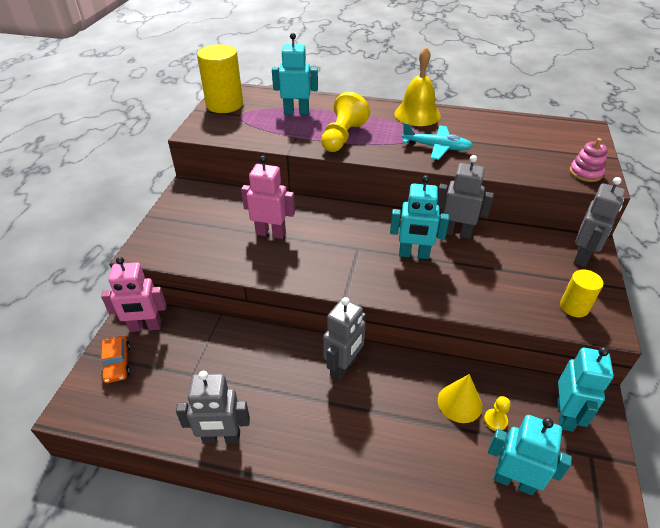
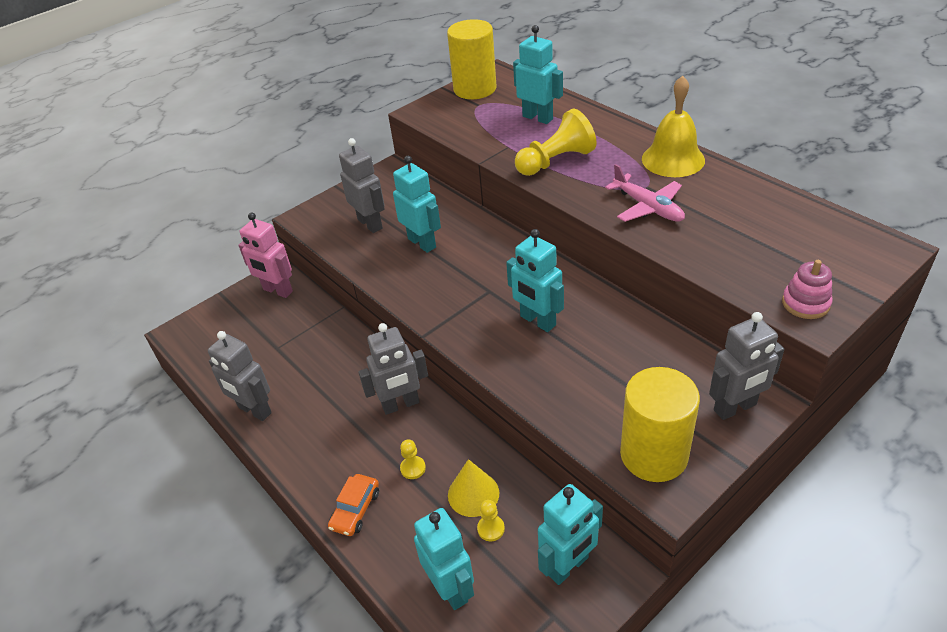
camera: 40 degrees right, 0 degrees up
(117, 363) = (234, 312): orange car -> orange car (355, 510)
(271, 233) = (422, 243): pink robot -> turquoise robot
(400, 409) = (413, 468): none -> yellow pawn
(436, 147) = (647, 207): turquoise plane -> pink plane
(456, 233) = (610, 317): grey robot -> grey robot (370, 224)
(574, 307) = (654, 455): yellow cylinder -> yellow cylinder, size x1.82

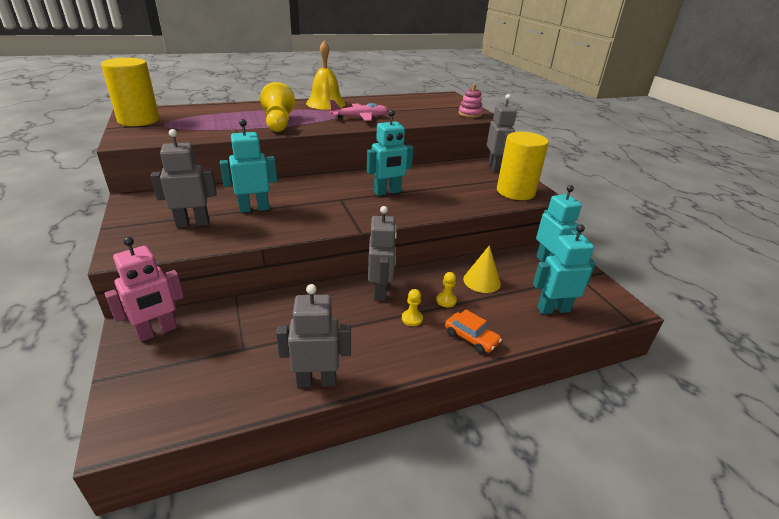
camera: 75 degrees left, 10 degrees down
(254, 410) = (316, 381): grey robot -> grey robot turned 150 degrees counterclockwise
(491, 529) = (512, 282): yellow pawn -> yellow pawn (412, 319)
(538, 118) = (219, 115): turquoise robot -> none

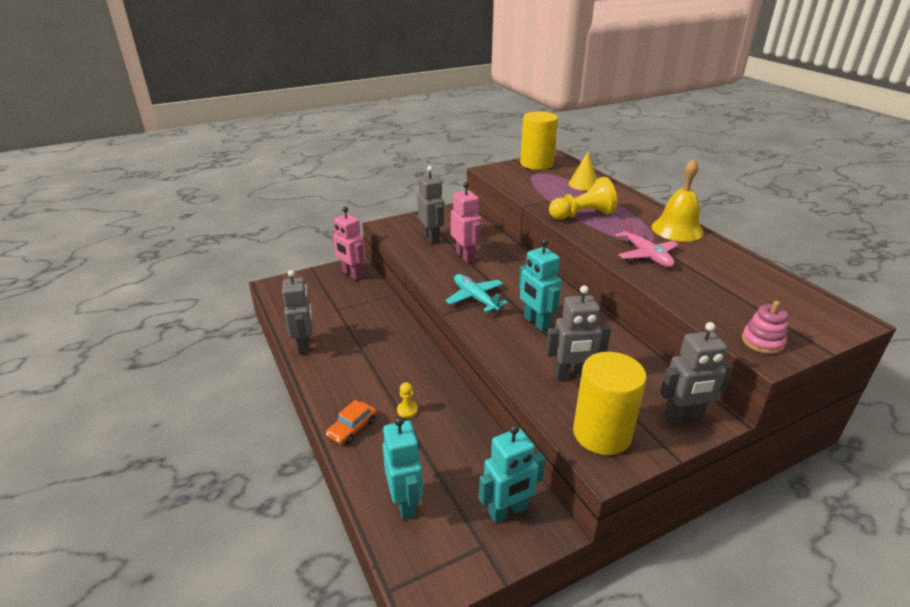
camera: 85 degrees right, 0 degrees up
(254, 208) = (465, 256): turquoise robot -> pink robot
(339, 213) = (475, 298): none -> turquoise plane
(380, 291) = (414, 365): grey robot -> grey robot (571, 375)
(412, 319) = (376, 388): yellow pawn -> none
(482, 281) = (448, 439): yellow cone -> yellow cone (583, 184)

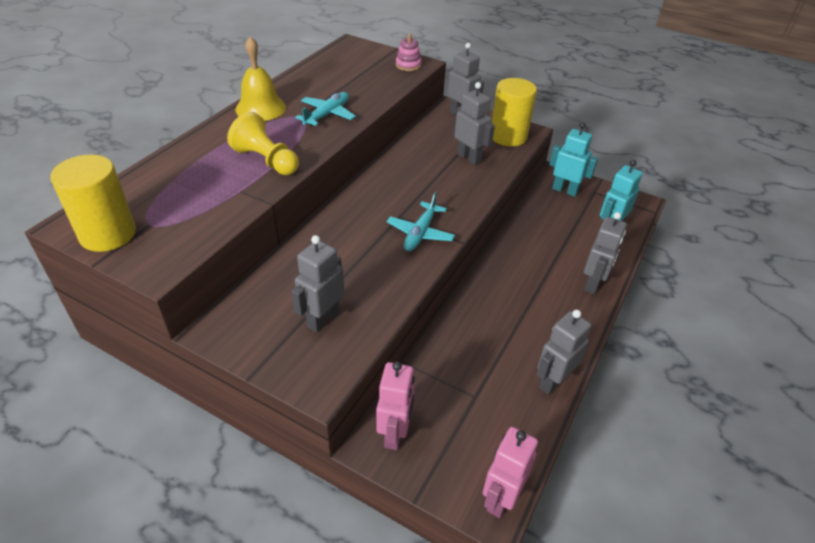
camera: 125 degrees left, 10 degrees up
(352, 428) = (593, 284): orange car -> grey robot
(407, 410) = (545, 264): yellow pawn -> none
(465, 256) = (346, 270): pink robot -> pink robot (500, 498)
(536, 322) = (423, 189): turquoise robot -> none
(583, 184) = (171, 178): yellow cone -> none
(646, 255) = (327, 115): pink plane -> turquoise plane

